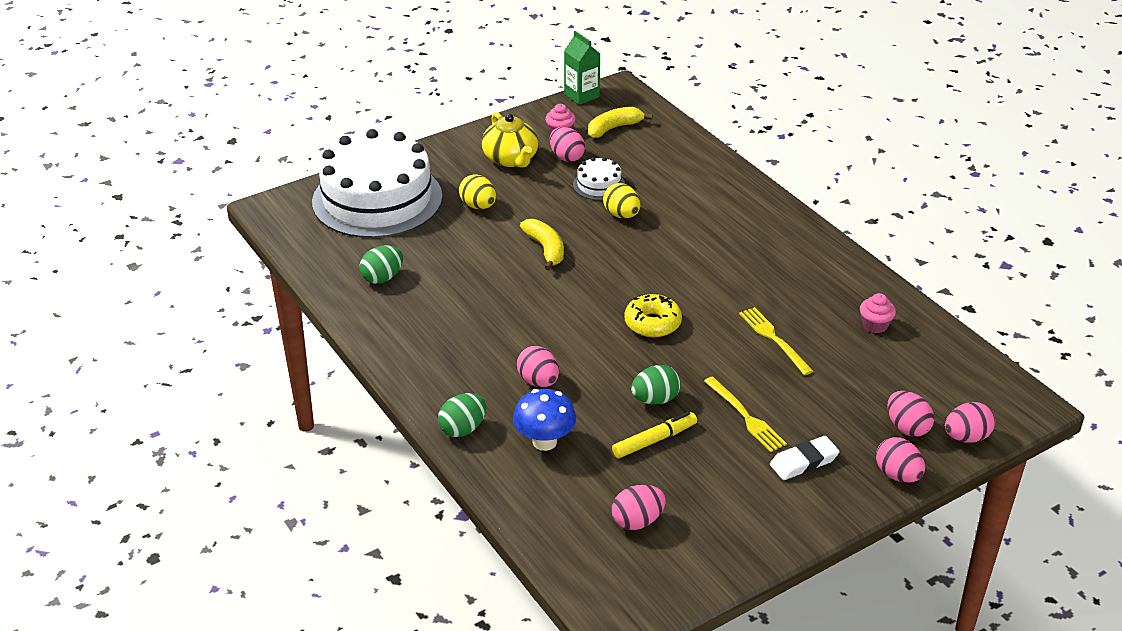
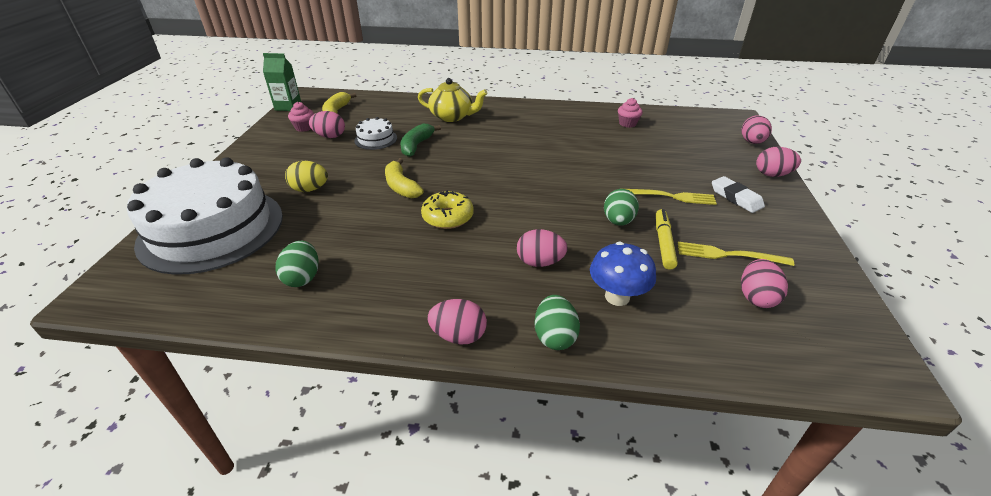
camera: 50 degrees left, 0 degrees up
(511, 159) = (291, 154): yellow teapot -> yellow teapot (452, 117)
(545, 249) = (401, 186): yellow banana -> yellow banana turned 135 degrees counterclockwise
(621, 215) = (416, 146): yellow egg -> green banana
(652, 323) = (537, 185): yellow donut -> yellow donut (448, 217)
(774, 339) = (604, 154): yellow fork -> yellow fork (728, 255)
(803, 462) = (736, 198): white eraser -> white eraser turned 45 degrees counterclockwise
(907, 427) = (729, 153): pink egg -> pink egg (458, 335)

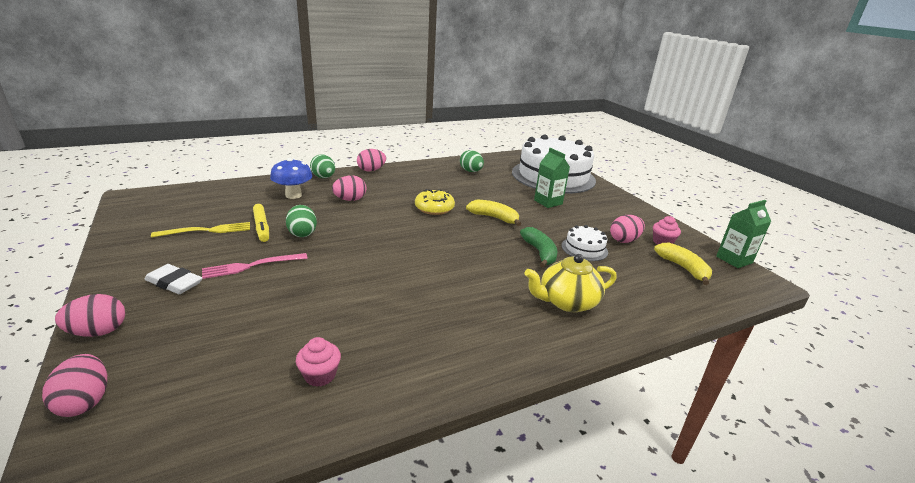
camera: 145 degrees right, 10 degrees down
(310, 189) = (548, 202): yellow egg -> green carton
(671, 197) = (251, 266): yellow fork -> pink fork
(756, 297) = (196, 212): pink egg -> none

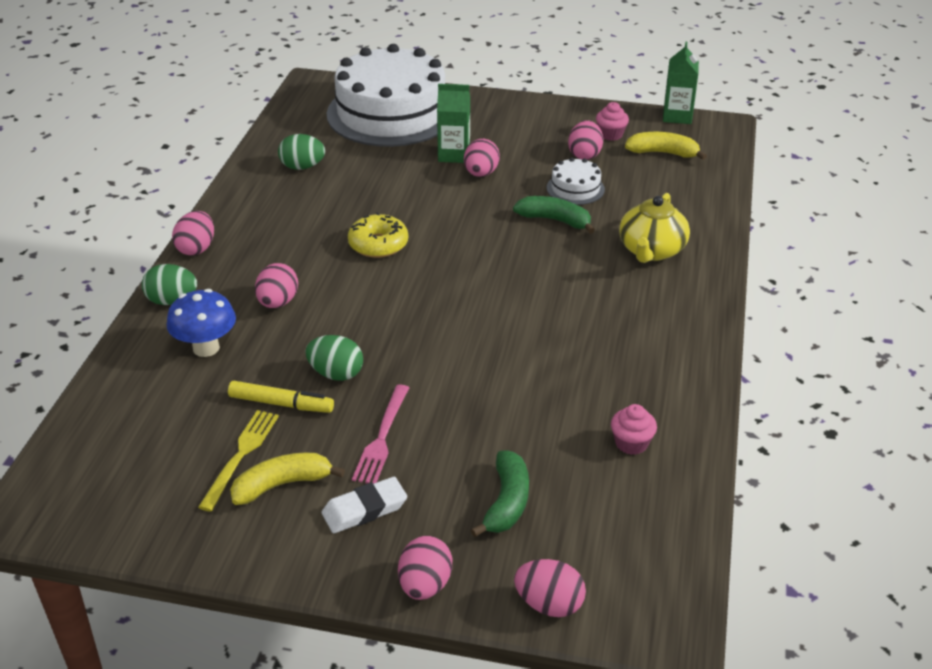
camera: 50 degrees left, 10 degrees up
(209, 336) = (506, 502): none -> green banana
(494, 218) = (450, 212): yellow banana -> yellow banana (282, 485)
(545, 215) = (481, 173): none -> pink egg

